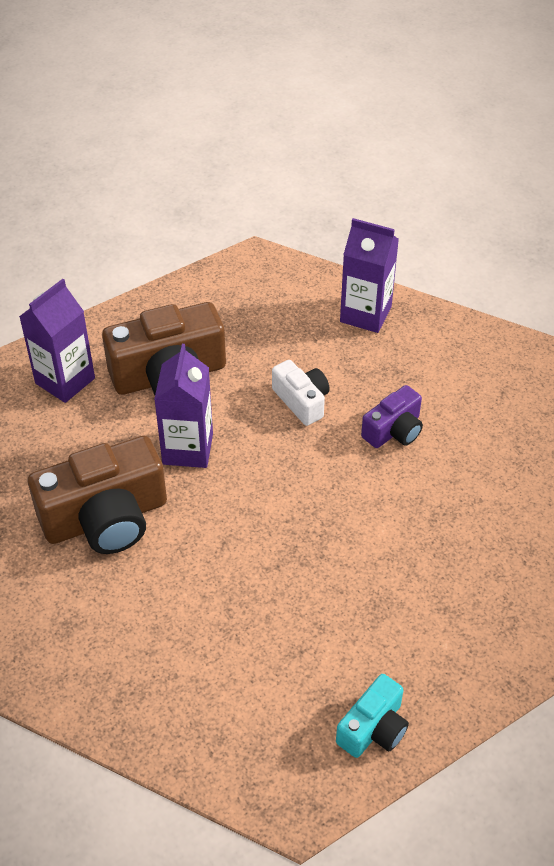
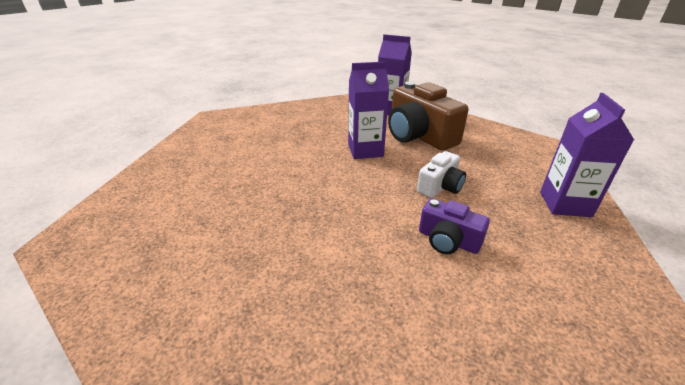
camera: 75 degrees right, 15 degrees down
(106, 518) = (301, 135): brown camera -> none
(373, 728) = (118, 276): turquoise camera -> none

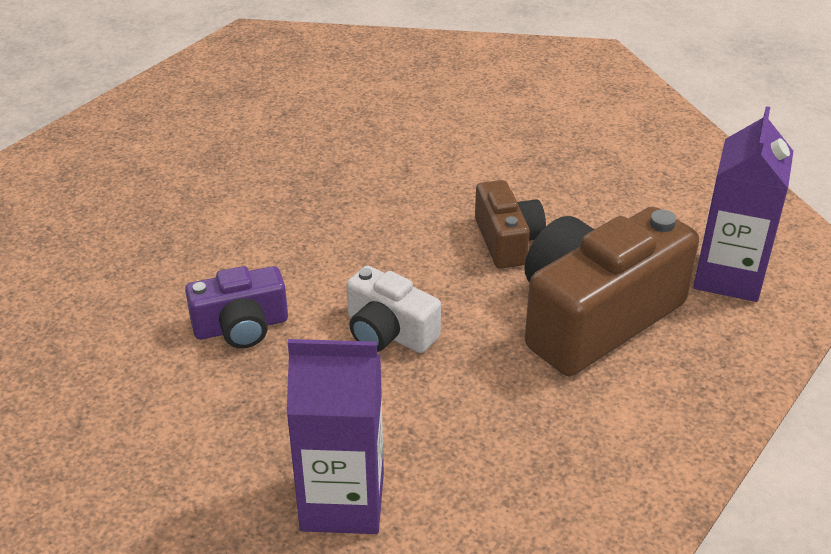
camera: 85 degrees right, 5 degrees up
(365, 150) = (507, 241): purple carton -> brown camera
(448, 240) = (241, 327): purple camera -> purple camera turned 135 degrees counterclockwise

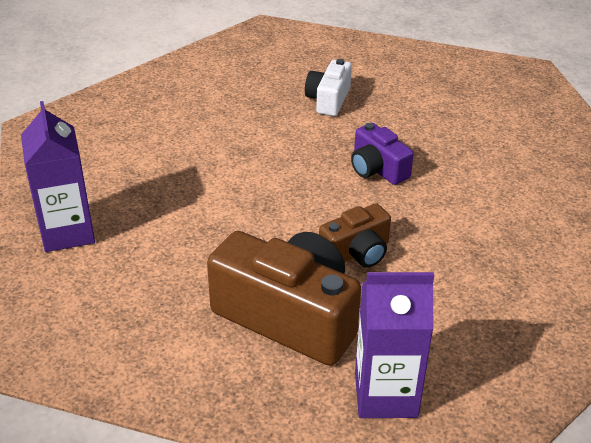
camera: 70 degrees right, 0 degrees up
(241, 327) = (203, 155): purple camera -> purple camera (377, 169)
(388, 332) = (225, 216): white camera -> white camera (328, 100)

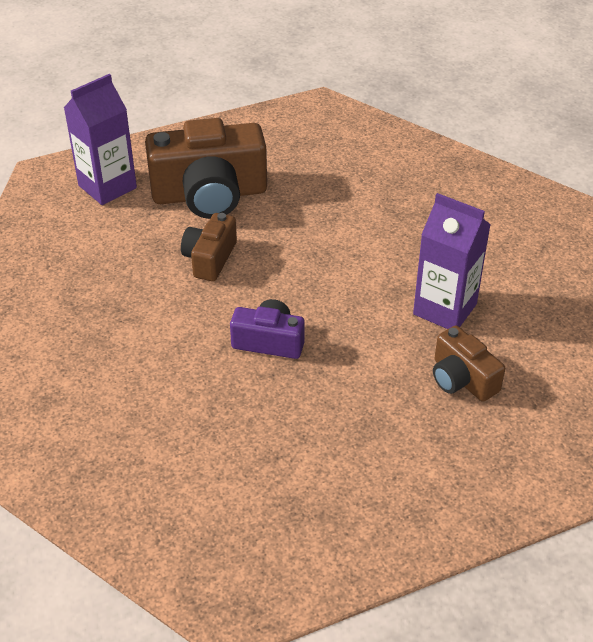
camera: 140 degrees right, 5 degrees up
(67, 232) = (417, 163): purple carton -> purple carton (445, 309)
(279, 90) = (462, 379): none -> brown camera
(328, 100) = (402, 397): white camera -> none

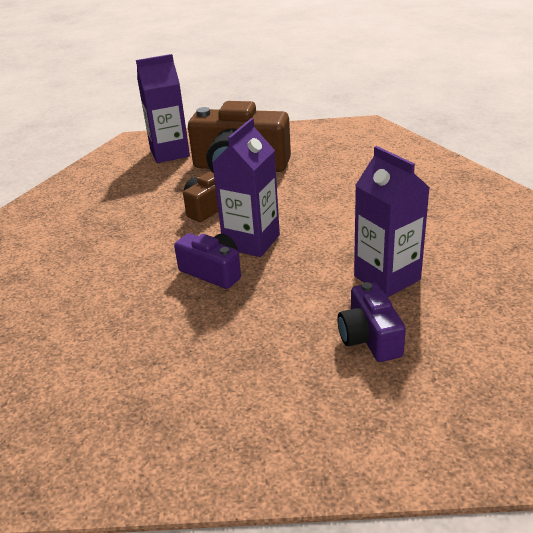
camera: 25 degrees right, 10 degrees down
(286, 295) = (251, 242): none -> purple carton
(462, 379) = (369, 338): brown camera -> purple camera

